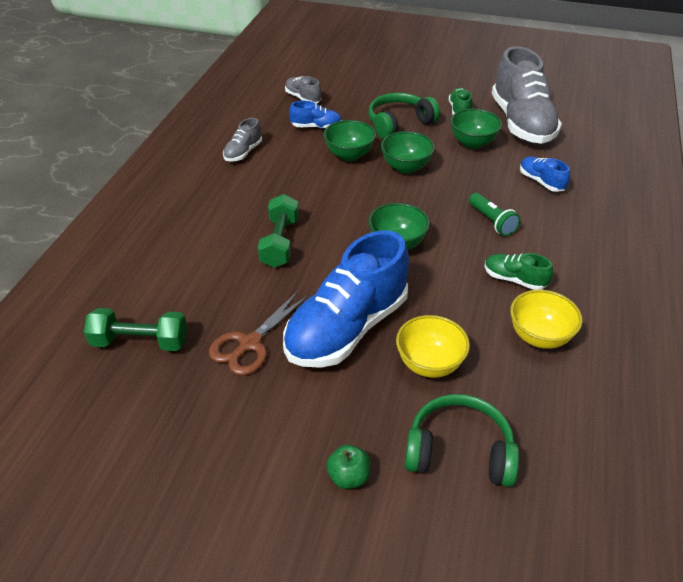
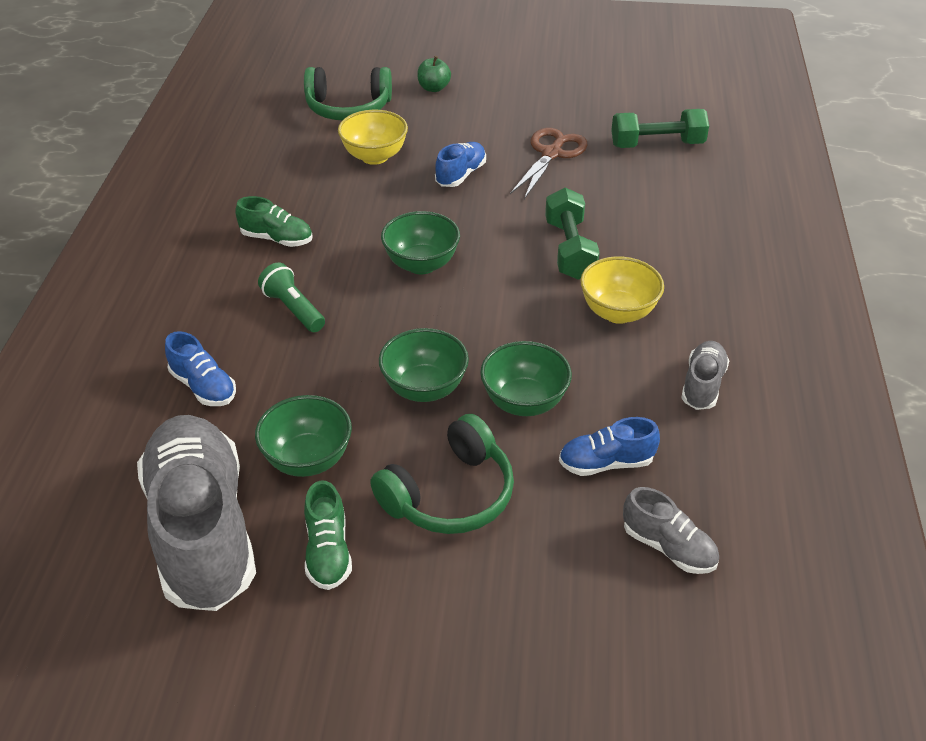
camera: 170 degrees right, 0 degrees up
(347, 328) = (461, 175): blue shoe -> blue shoe, size x0.45
(539, 336) = (262, 188): yellow bowl -> yellow bowl (618, 312)

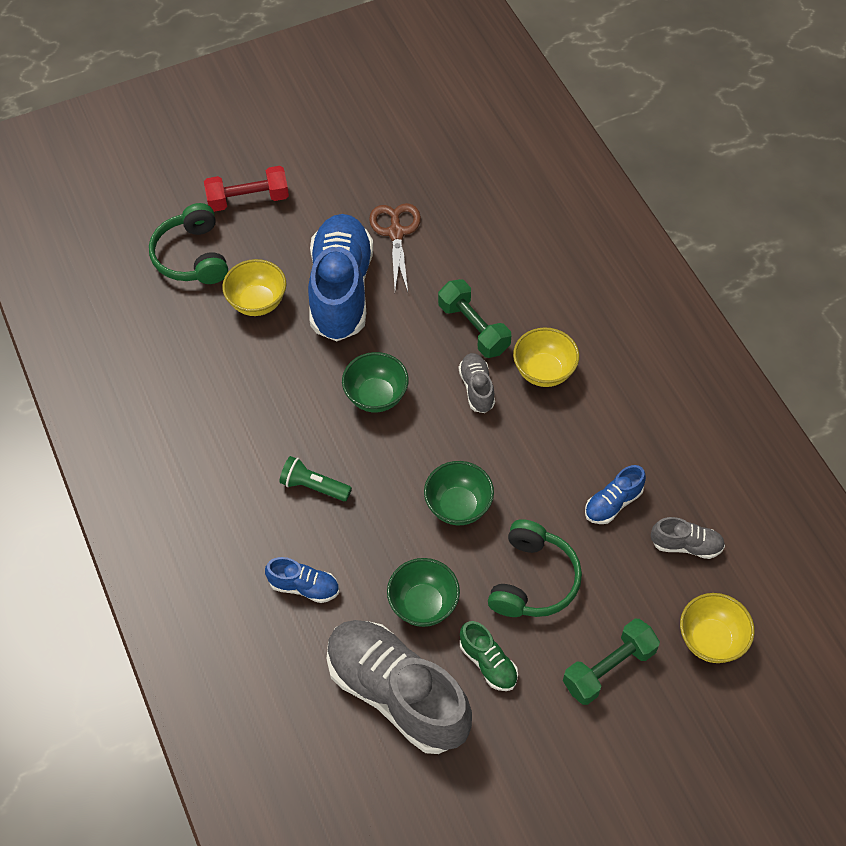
camera: 30 degrees left, 15 degrees up
(277, 239) = (247, 426): green shoe -> none
(348, 108) = (192, 256): green headphones -> green headphones turned 105 degrees clockwise
(434, 88) = (248, 199): green apple -> red dumbbell
(461, 175) = (341, 290): blue shoe -> blue shoe, size x2.23
(524, 402) = (531, 482): green bowl -> none
(627, 669) = (711, 640): none -> yellow bowl
(657, 144) = (470, 184): green dumbbell -> green dumbbell (608, 668)
(702, 385) = (635, 407): grey shoe -> grey shoe (477, 388)

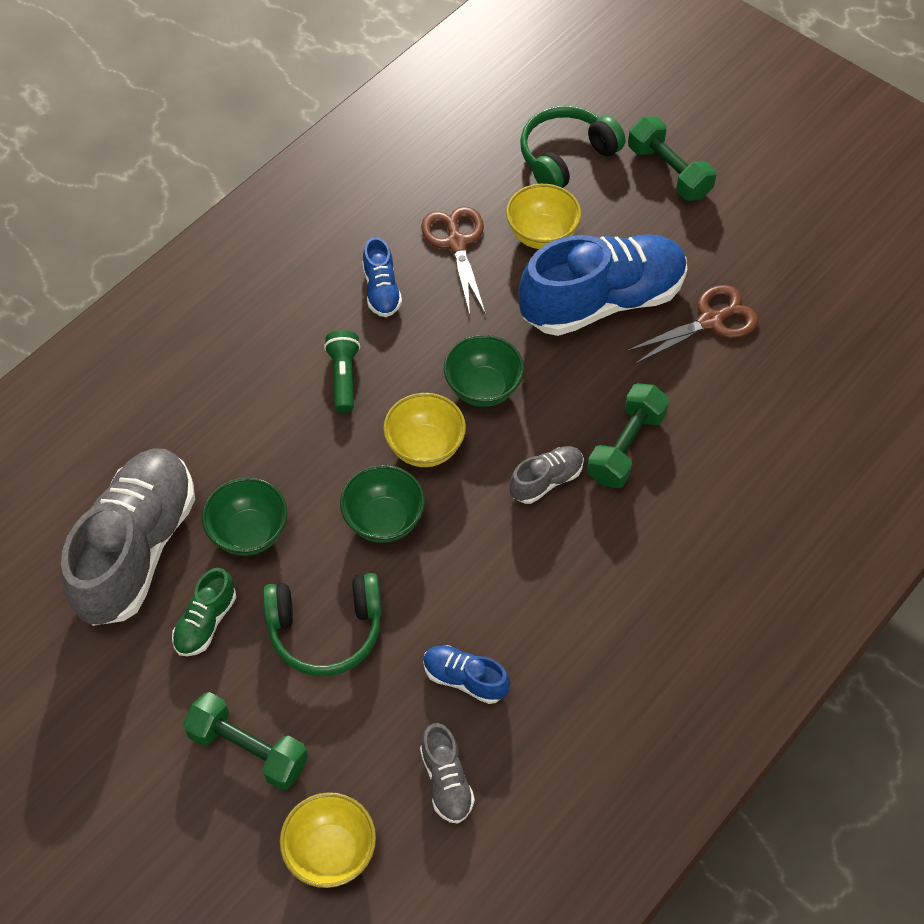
camera: 65 degrees right, 0 degrees up
(230, 361) = (456, 243): none -> brown scissors
(248, 199) = (668, 172): red dumbbell -> green dumbbell
(304, 587) = (223, 417): blue shoe -> blue shoe (381, 290)
(544, 371) = (607, 540): yellow bowl -> yellow bowl (425, 447)

